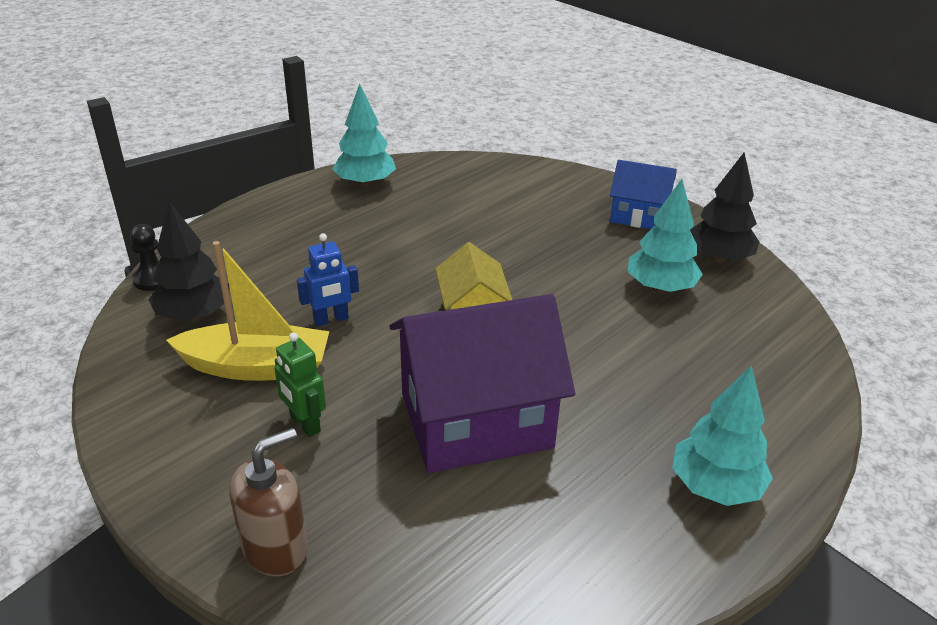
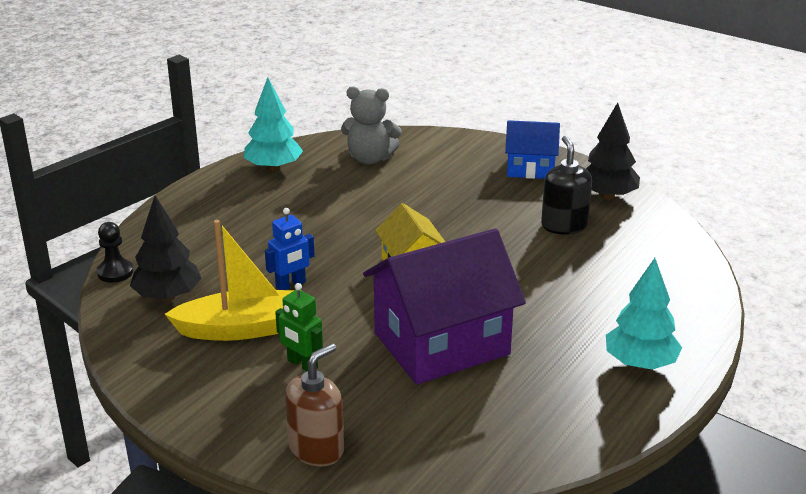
camera: 10 degrees left, 5 degrees down
(468, 185) = (370, 158): none -> grey teddy bear
(660, 287) = (564, 225): turquoise tree -> black soap dispenser

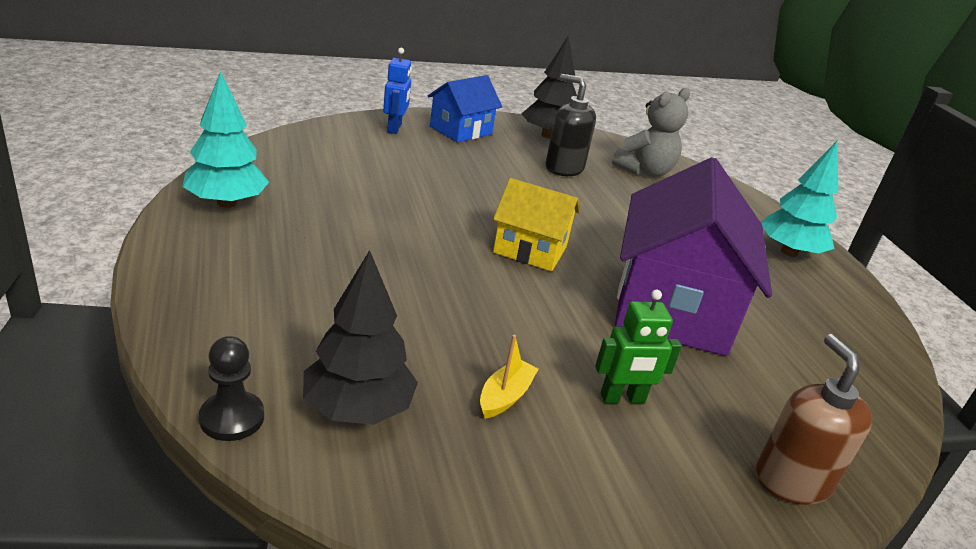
camera: 55 degrees left, 0 degrees up
(242, 329) = (505, 396): yellow boat -> yellow boat, size x0.45
(291, 285) = (464, 320): blue robot -> blue robot (395, 128)
(370, 158) = (314, 162): grey teddy bear -> grey teddy bear (645, 171)

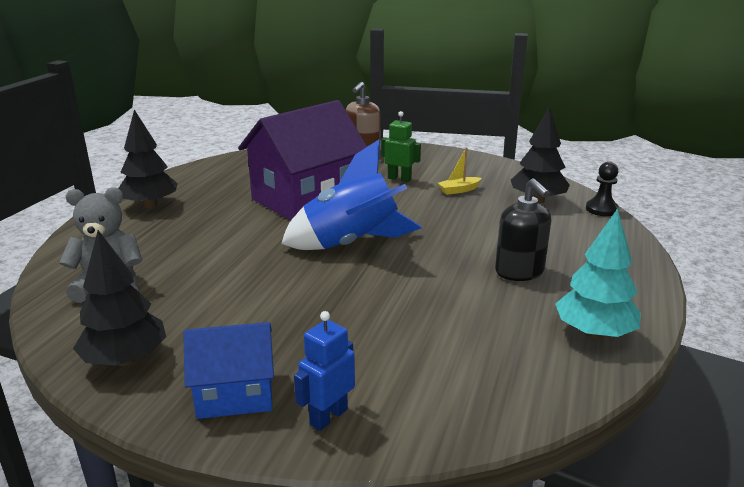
camera: 140 degrees left, 5 degrees down
(530, 249) = (352, 244): yellow house -> blue rocket
(564, 168) = (194, 307): black soap dispenser -> black soap dispenser (519, 272)
(789, 252) = (150, 205): turquoise tree -> black tree

